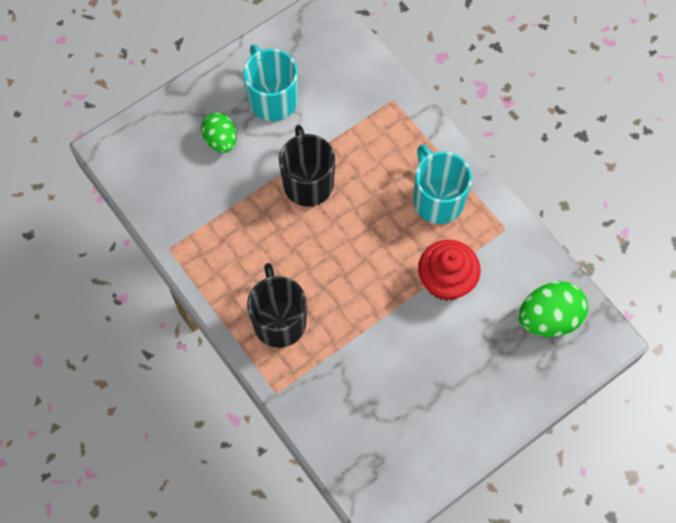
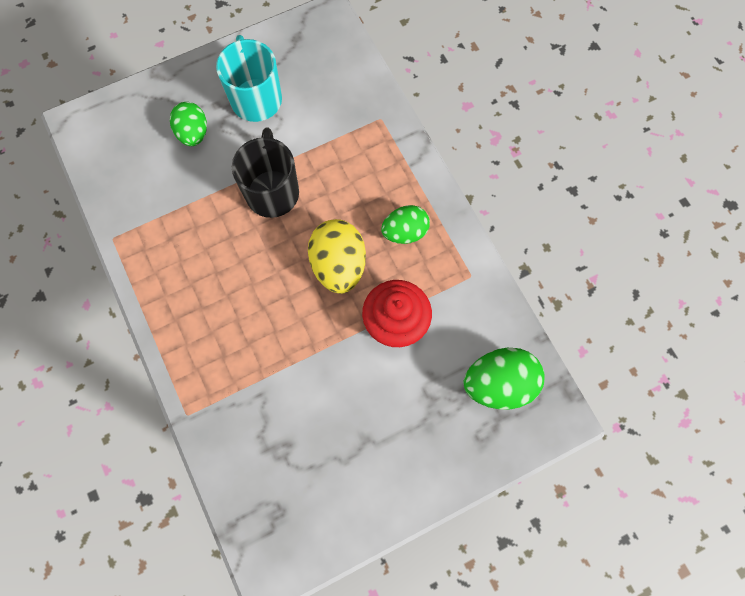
camera: 10 degrees right, 5 degrees up
(279, 320) = (208, 335): black mug -> none
(383, 239) = (338, 265): none -> yellow egg
(437, 199) = (405, 232): turquoise mug -> green egg

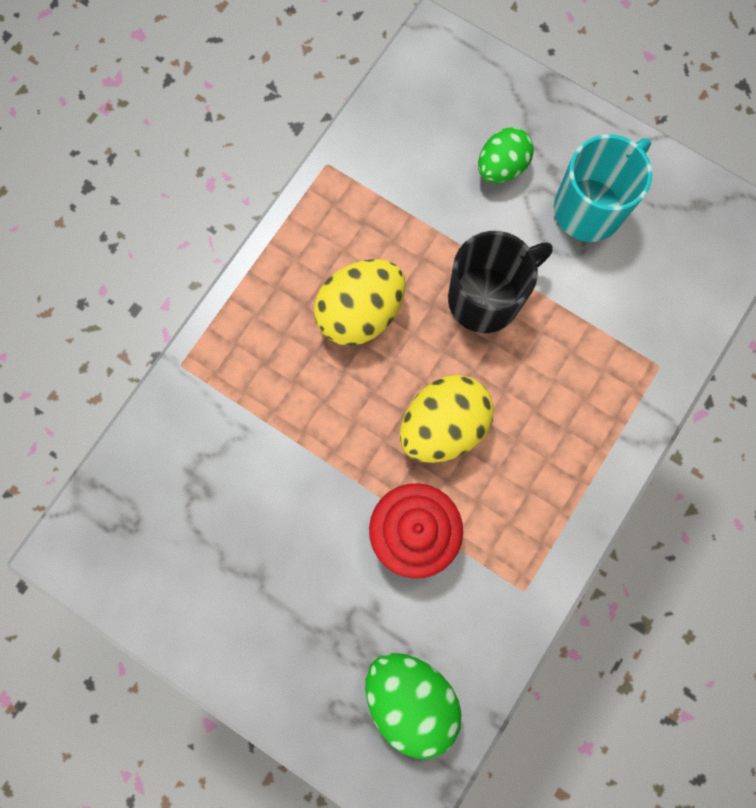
camera: 60 degrees right, 5 degrees up
(230, 274) = (360, 313): none -> yellow egg
(405, 232) = (531, 479): green egg -> none

